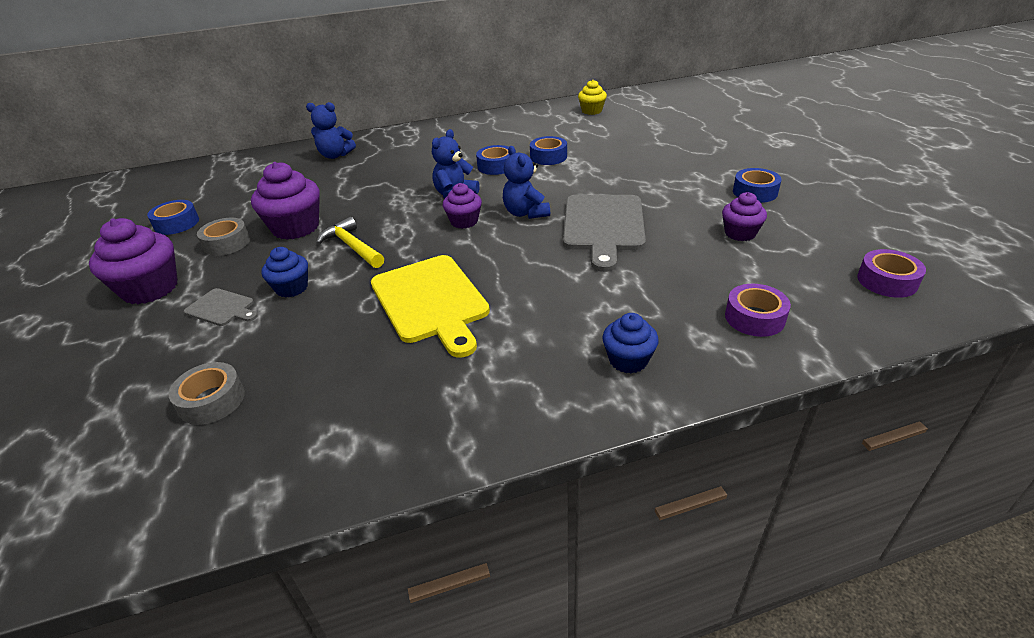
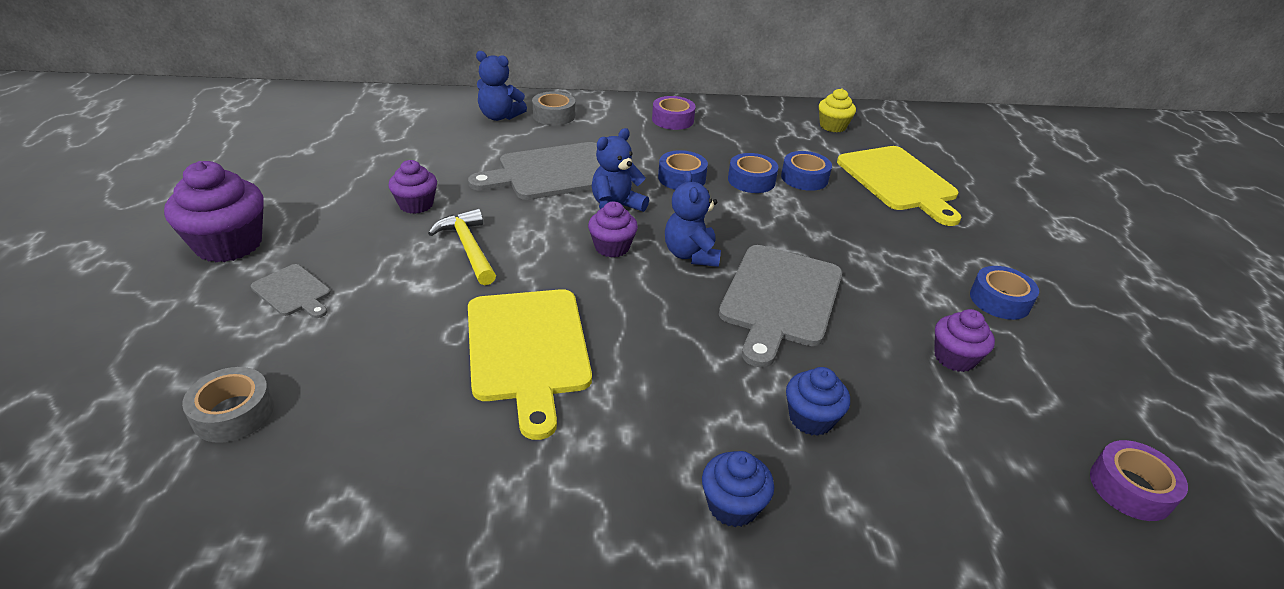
camera: 10 degrees right, 0 degrees up
(177, 223) = (290, 165): blue tape -> blue tape (804, 178)
(227, 243) = (333, 206): grey tape -> grey tape (554, 115)
(292, 288) = (379, 286): blue cupcake -> blue cupcake (811, 418)
(296, 227) = (416, 204): purple cupcake -> purple cupcake, size x0.59
(396, 183) = (553, 172): none -> grey cutting board
(654, 135) = (899, 181): none -> yellow cutting board
(754, 318) = (923, 491): purple tape -> purple tape (672, 120)

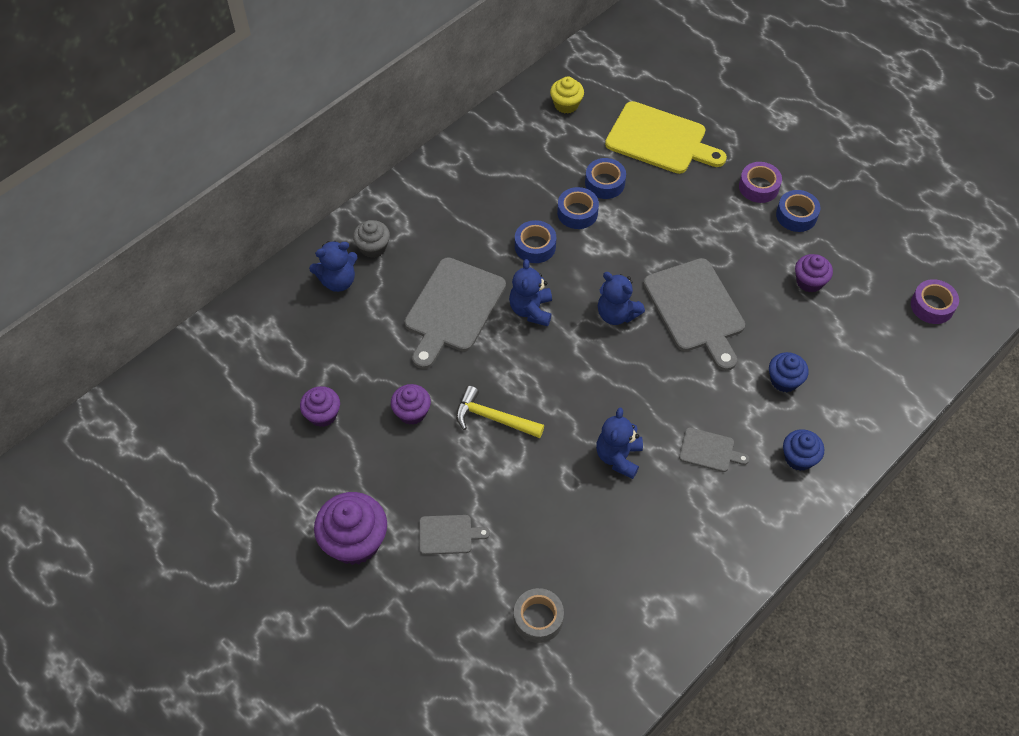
camera: 40 degrees left, 20 degrees up
(528, 350) = (618, 457): yellow cutting board -> blue teddy bear
(554, 115) = (373, 247): grey tape -> grey cupcake
(612, 247) = (569, 346): purple cupcake -> purple cupcake (322, 414)
(630, 415) = (709, 451): none -> grey cutting board
(672, 120) = (458, 184): purple tape -> purple tape (758, 187)

